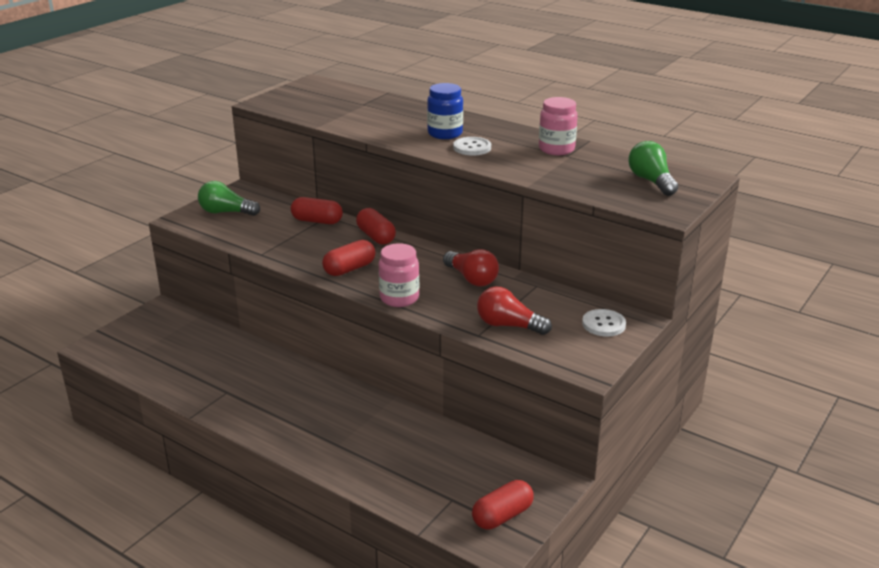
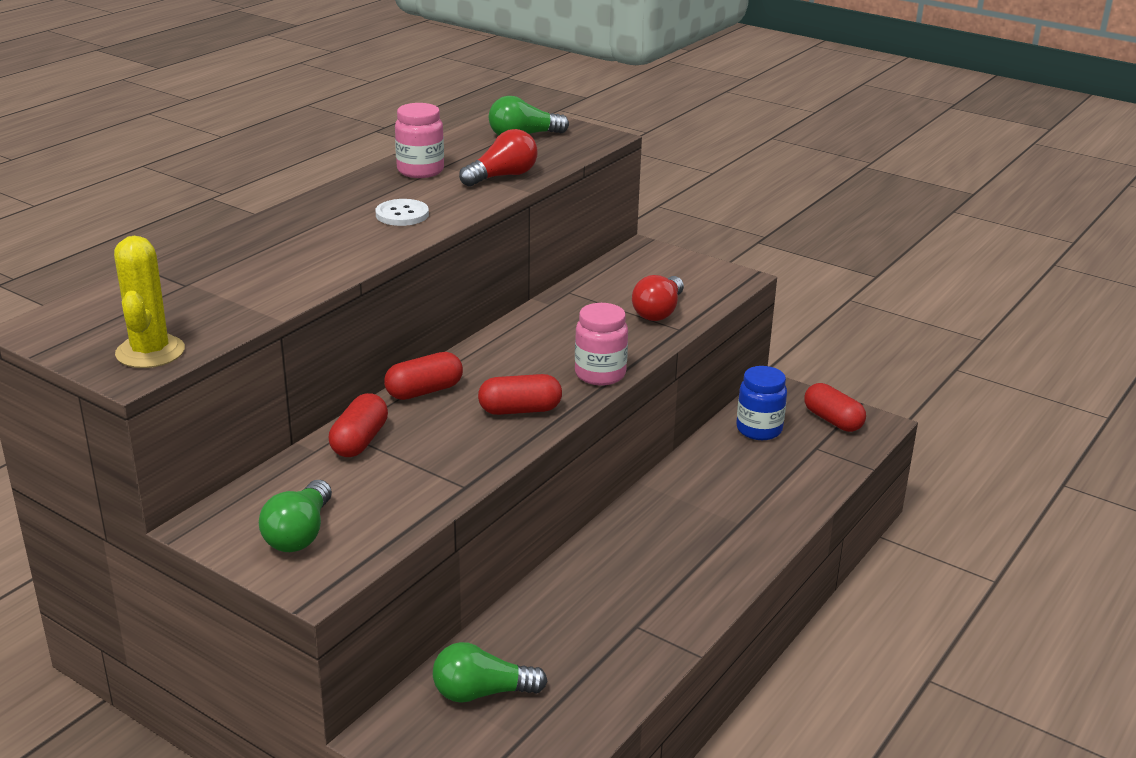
camera: 90 degrees left, 0 degrees up
(182, 336) = (482, 693): none -> green light bulb
(282, 104) = (150, 352): none -> yellow cactus
(349, 269) = (520, 410): red capsule -> red capsule turned 60 degrees counterclockwise
(445, 134) = (344, 229): blue jar -> blue jar (759, 429)
(471, 279) = (551, 328): red light bulb -> red light bulb (502, 176)
(603, 324) = (651, 264): white button -> none

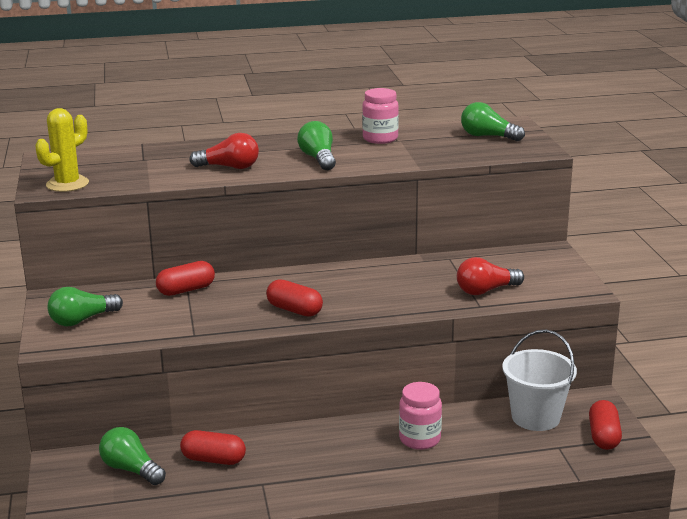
camera: 45 degrees right, 5 degrees down
(402, 214) = (318, 159): white button -> green light bulb
(424, 391) = (263, 279): red capsule -> red capsule (213, 459)
(502, 176) = (422, 155): red light bulb -> red light bulb (229, 167)
(600, 374) = (377, 310): pink jar -> pink jar (419, 439)
(759, 429) = (535, 417): blue jar -> white bucket

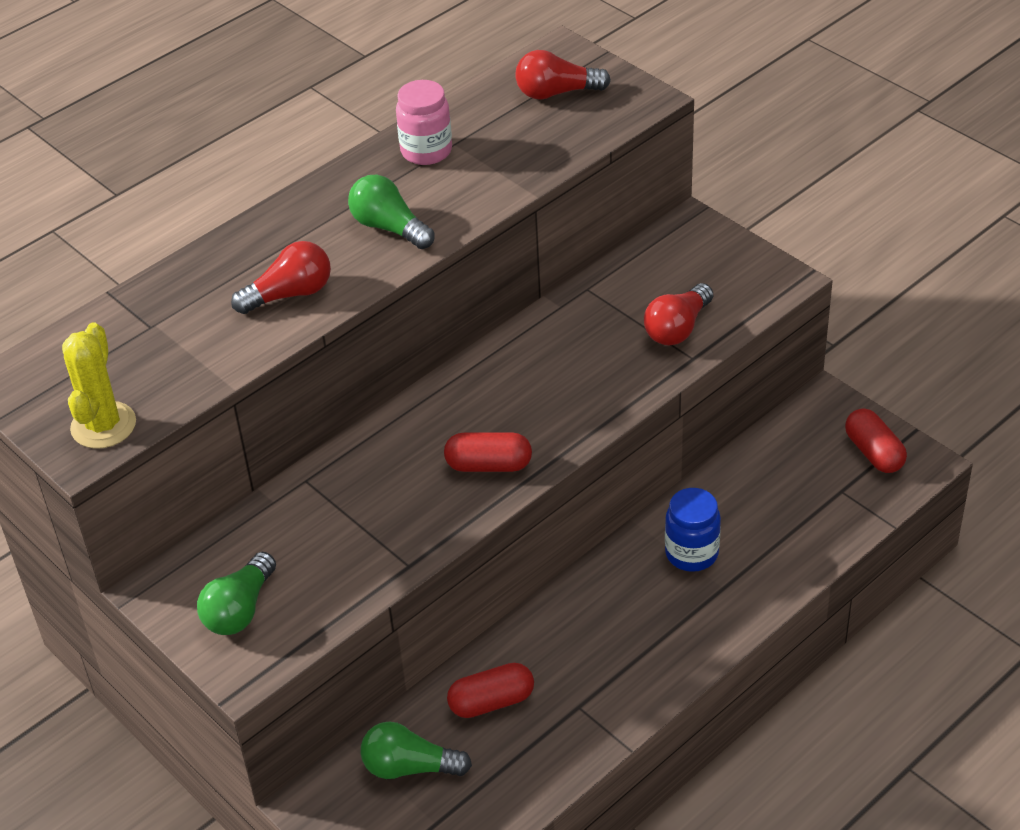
camera: 30 degrees left, 20 degrees up
(186, 290) = (319, 493): red capsule -> none
(419, 439) = (691, 553): pink jar -> blue jar
(488, 136) = (556, 93): green light bulb -> red light bulb
(535, 417) = (785, 458): white bucket -> none

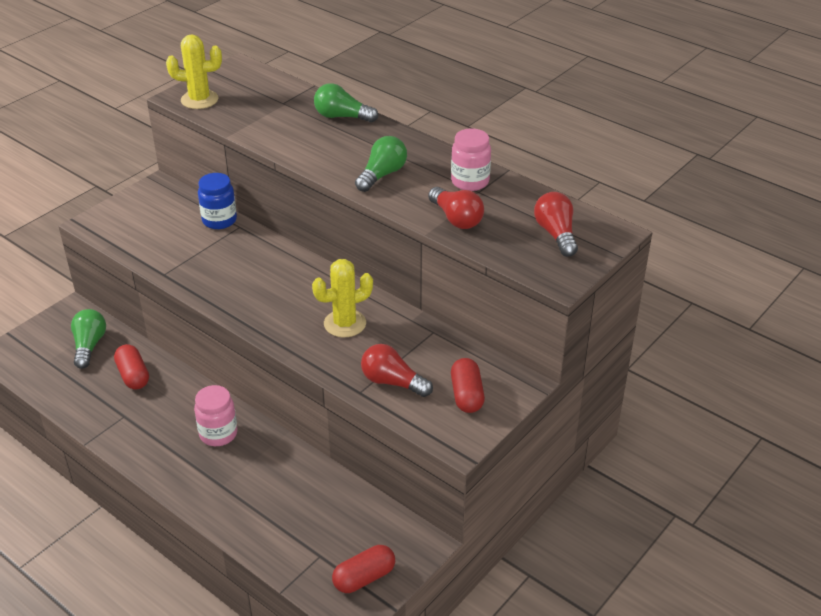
camera: 80 degrees right, 5 degrees down
(240, 609) = (137, 216): green light bulb -> green light bulb (342, 117)
(290, 294) = (312, 145): red light bulb -> red light bulb (456, 219)
(489, 465) = (249, 299): red capsule -> red capsule (467, 395)
(559, 368) = (345, 323): none -> yellow cactus
(628, 594) = (218, 434): none -> pink jar
(691, 553) = (255, 466): blue jar -> blue jar (219, 220)

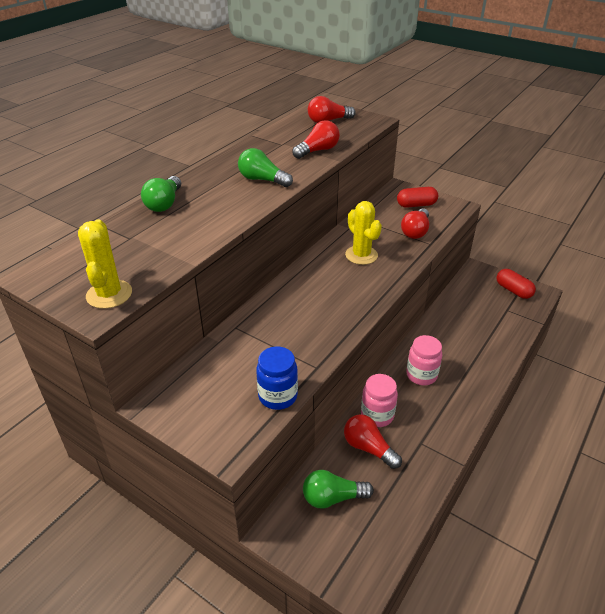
camera: 95 degrees left, 0 degrees up
(133, 375) = (368, 448): red capsule -> red light bulb
(219, 220) = (225, 342): blue jar -> blue jar (278, 396)
(470, 182) = (269, 147): pink jar -> pink jar (377, 415)

